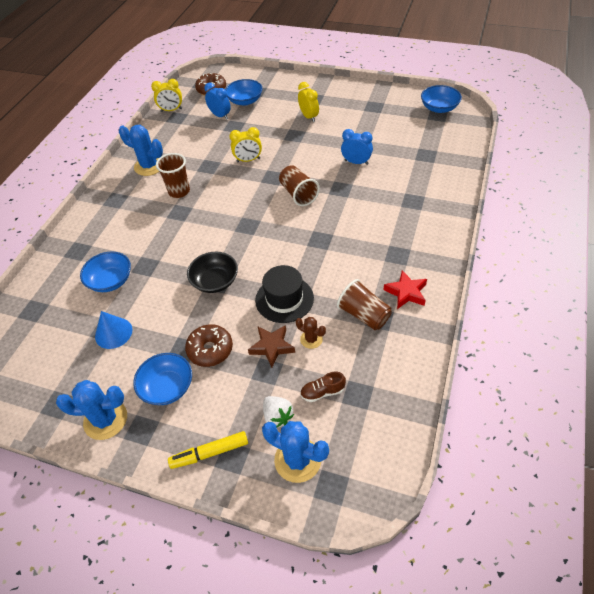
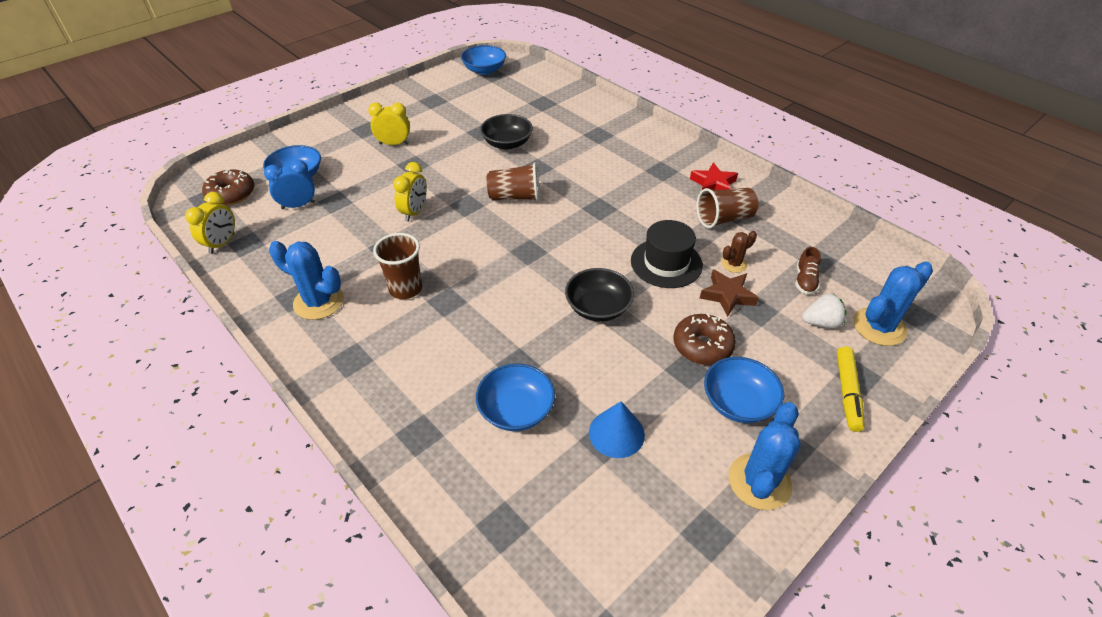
camera: 65 degrees left, 5 degrees down
(149, 166) = (318, 302): blue cactus -> blue cactus turned 60 degrees clockwise
(356, 162) = (507, 143): blue clock -> black bowl

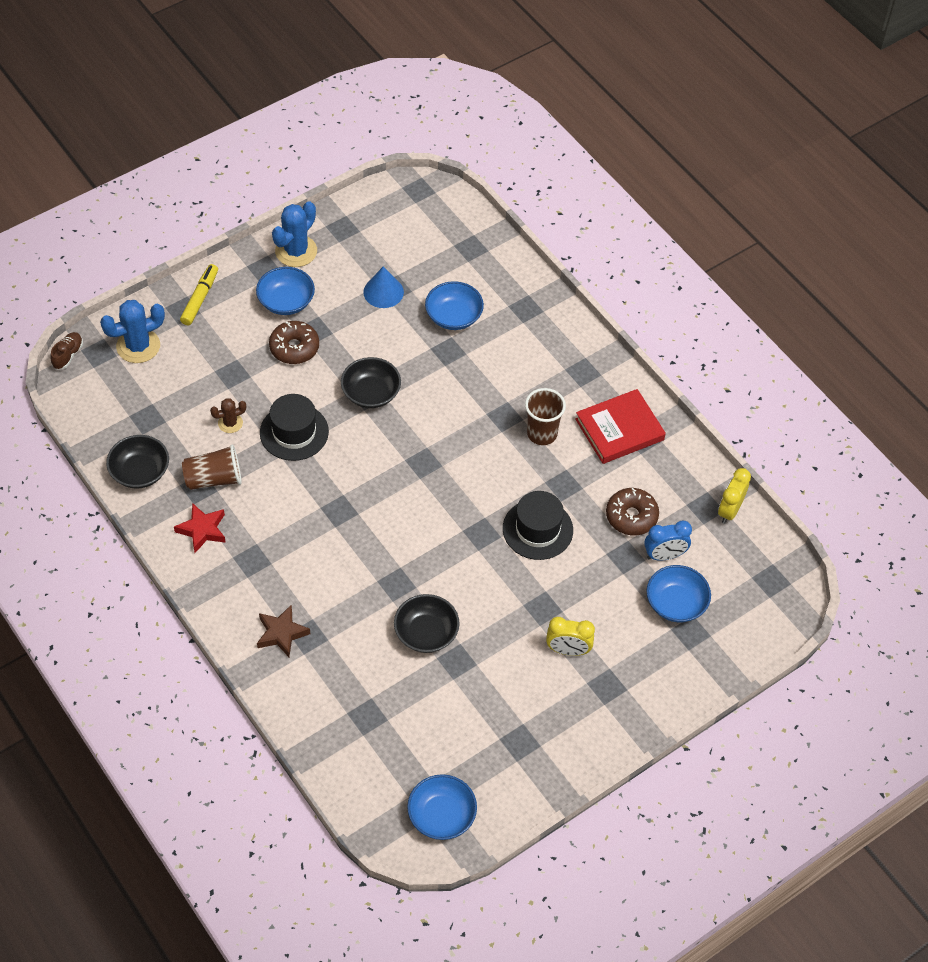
camera: 175 degrees left, 10 degrees up
(231, 194) = (743, 582): brown donut -> brown donut (631, 516)
(318, 302) = (619, 429): blue cactus -> red book
(414, 212) = (537, 529): yellow clock -> black hat
(515, 197) = (428, 538): brown cup -> none
(727, 295) = (252, 391): brown star -> brown star (281, 633)
(794, 217) = (140, 472): none -> black bowl
(805, 281) = (174, 397): brown shoe -> brown shoe (68, 355)
(821, 323) = (185, 355): white strawberry -> none

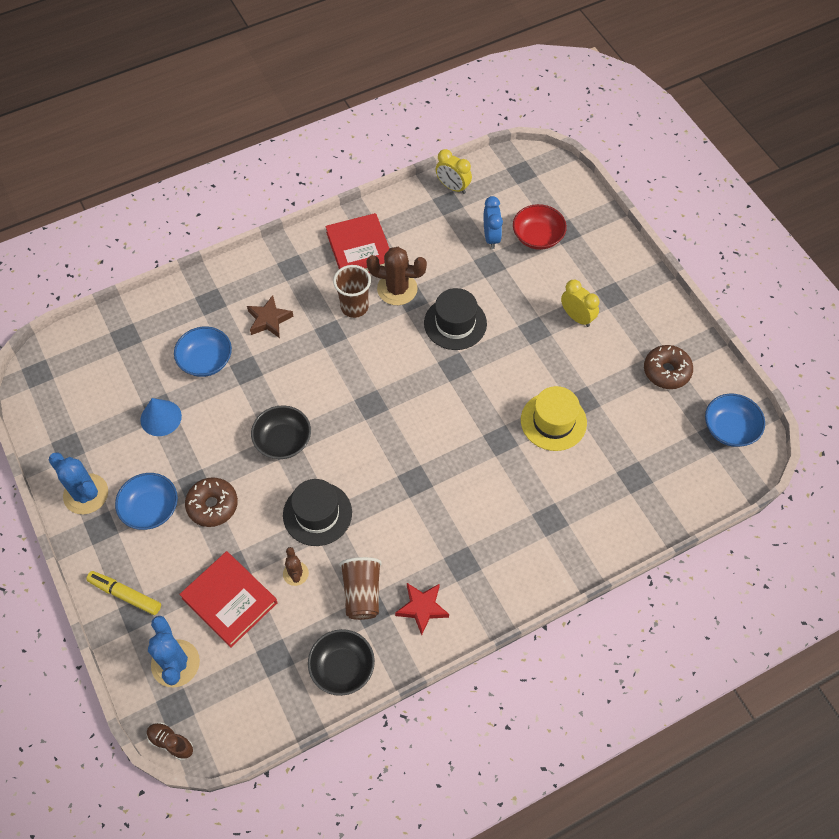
camera: 80 degrees left, 5 degrees up
(200, 376) = (229, 600): none -> red book
(281, 633) = (546, 542): brown star -> brown star (269, 320)
(426, 633) = (553, 421): black bowl -> yellow hat
(568, 650) = (577, 317): yellow clock -> yellow clock turned 60 degrees counterclockwise
(573, 470) = (397, 289): none -> brown cactus
(631, 516) = (450, 254): brown donut -> brown donut (666, 371)
(676, 603) = (537, 237): blue bowl -> red bowl

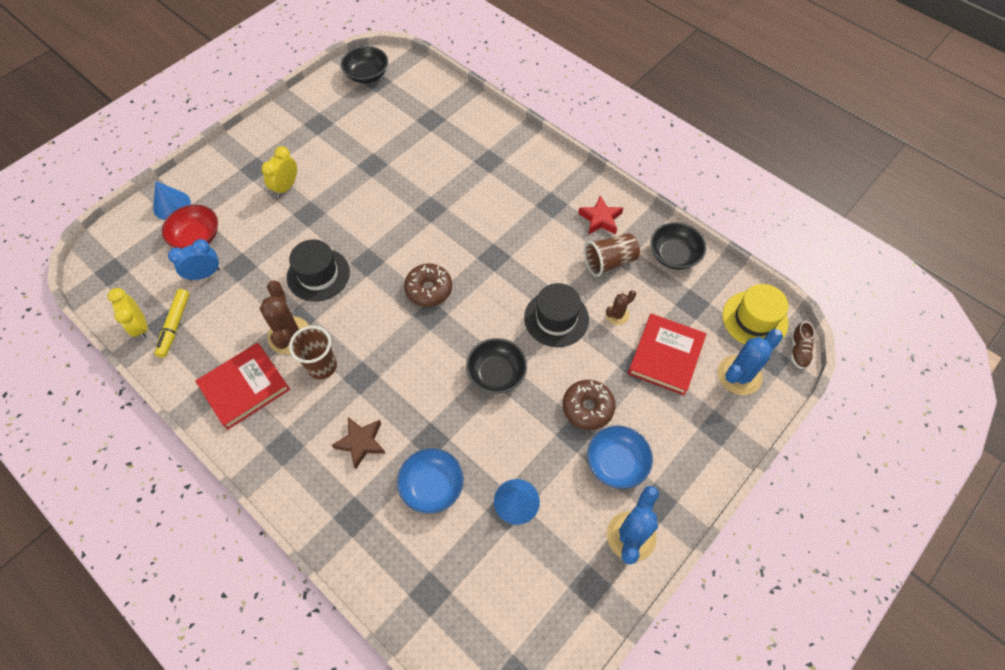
camera: 110 degrees left, 0 degrees up
(125, 595) = (706, 445): yellow marker -> yellow marker (175, 326)
(453, 187) = (141, 326): yellow clock -> yellow clock turned 135 degrees clockwise
(553, 421) = (399, 178): yellow hat -> yellow hat (755, 319)
(585, 222) = (172, 205): none -> blue cone
(666, 371) = (325, 119): brown donut -> brown donut (429, 289)
(730, 428) = (367, 75): blue bowl -> black bowl

